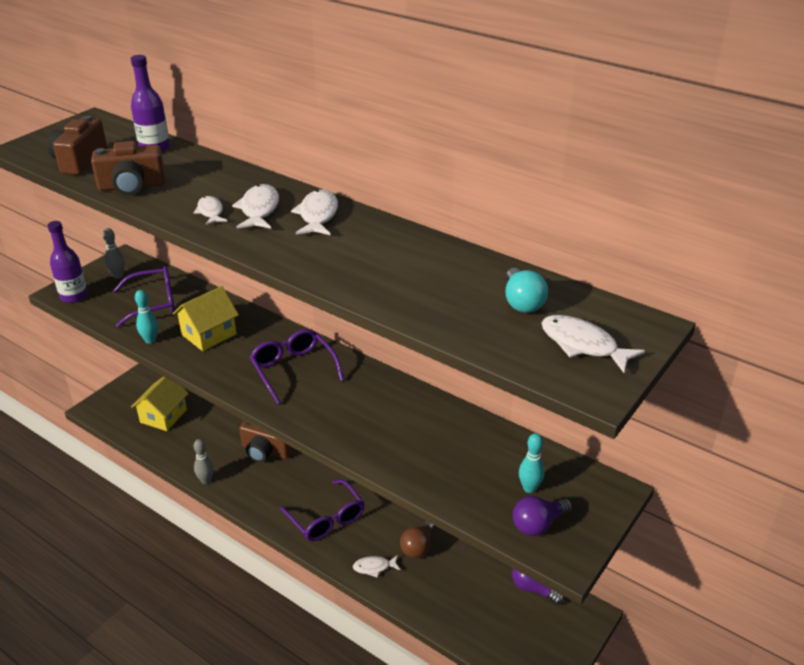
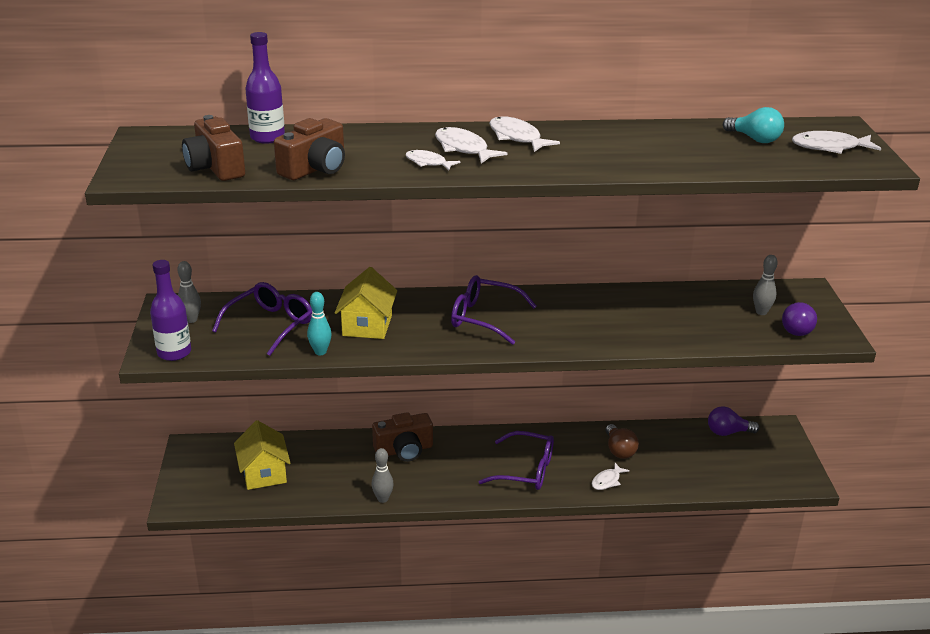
camera: 40 degrees left, 5 degrees down
(529, 488) = (761, 312): turquoise bowling pin -> grey bowling pin

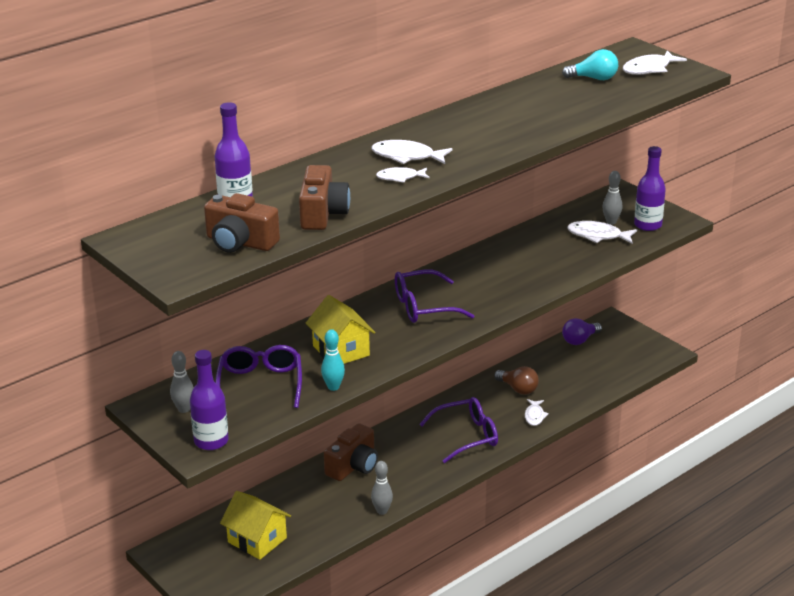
camera: 35 degrees left, 0 degrees up
(516, 137) = (430, 133): white fish -> white fish (597, 236)
(797, 329) = (647, 225): purple light bulb -> purple bottle

